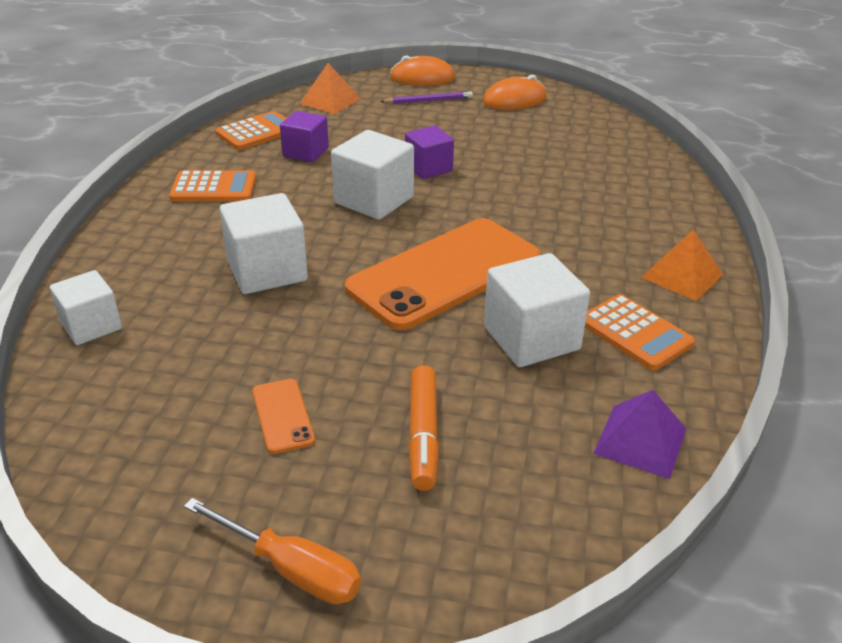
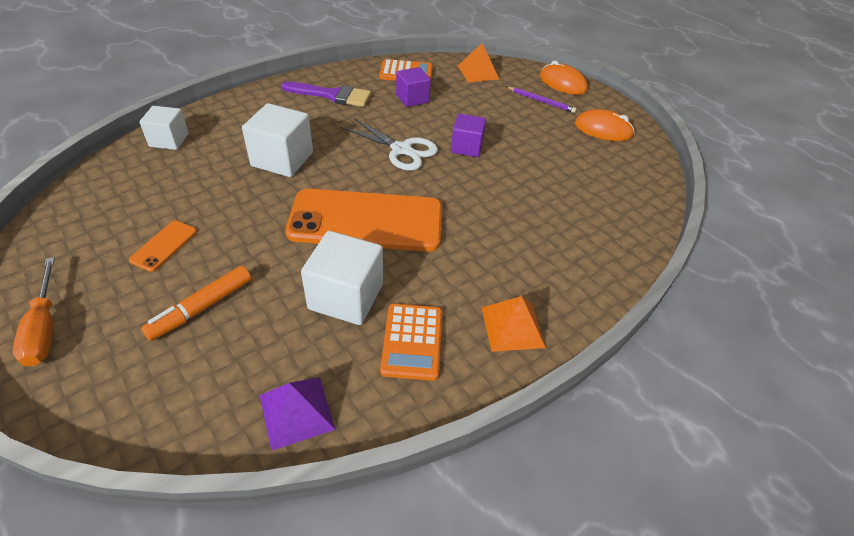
camera: 40 degrees right, 10 degrees up
(214, 188) = (332, 95): orange calculator -> purple brush
(374, 200) = (401, 150): white cube -> white scissors

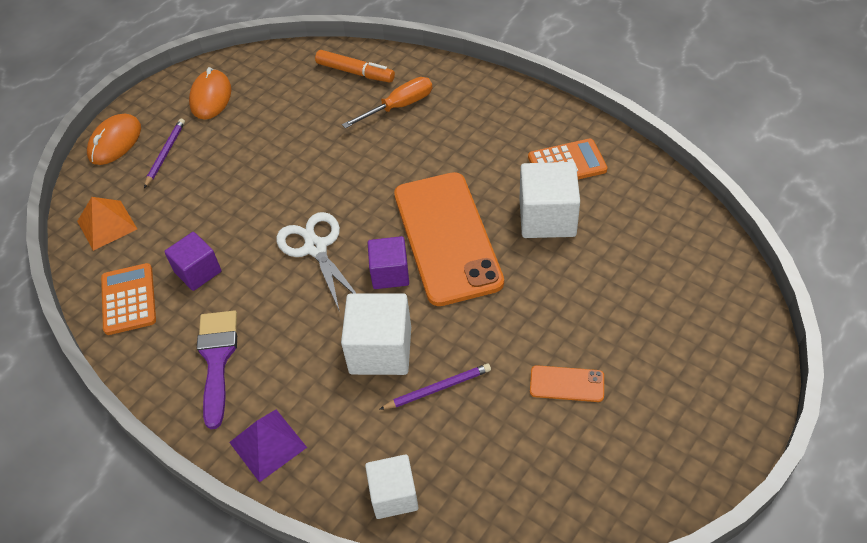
camera: 100 degrees left, 5 degrees up
(44, 328) = (709, 414): orange screwdriver -> orange screwdriver (399, 106)
(201, 308) = (618, 310): orange marker -> orange marker (355, 72)
(226, 177) = (437, 388): none -> purple pencil
(297, 412) = (665, 206): purple pyramid -> purple pyramid (268, 444)
(401, 150) = (315, 248): white scissors -> white scissors turned 45 degrees counterclockwise
(466, 147) = (288, 195): purple cube -> purple cube (390, 273)
(512, 327) = (519, 113): orange pyramid -> none

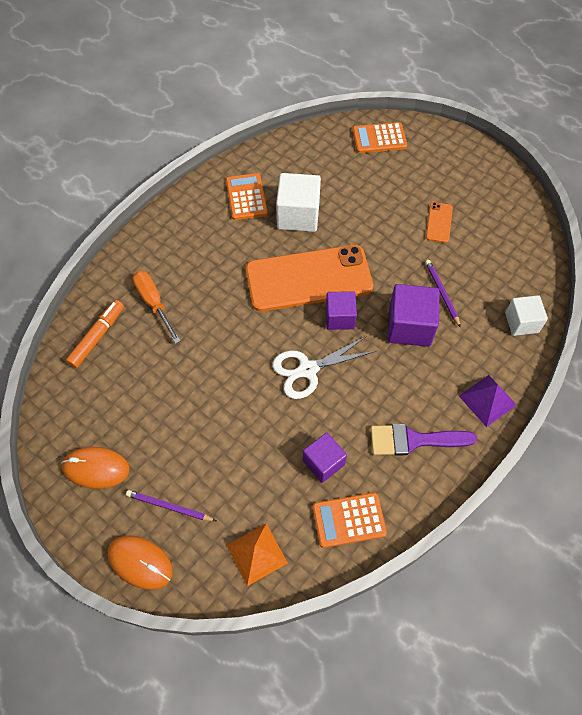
camera: 90 degrees left, 10 degrees up
(380, 350) = (409, 326): white cube -> purple cube
(718, 300) = (379, 138): none -> orange calculator

